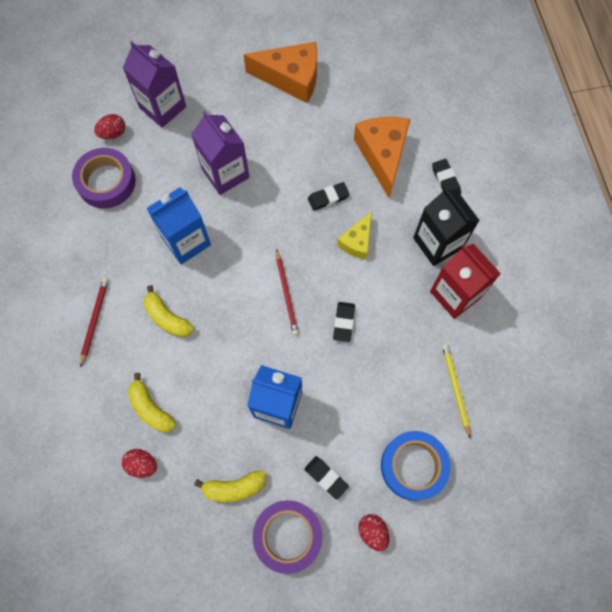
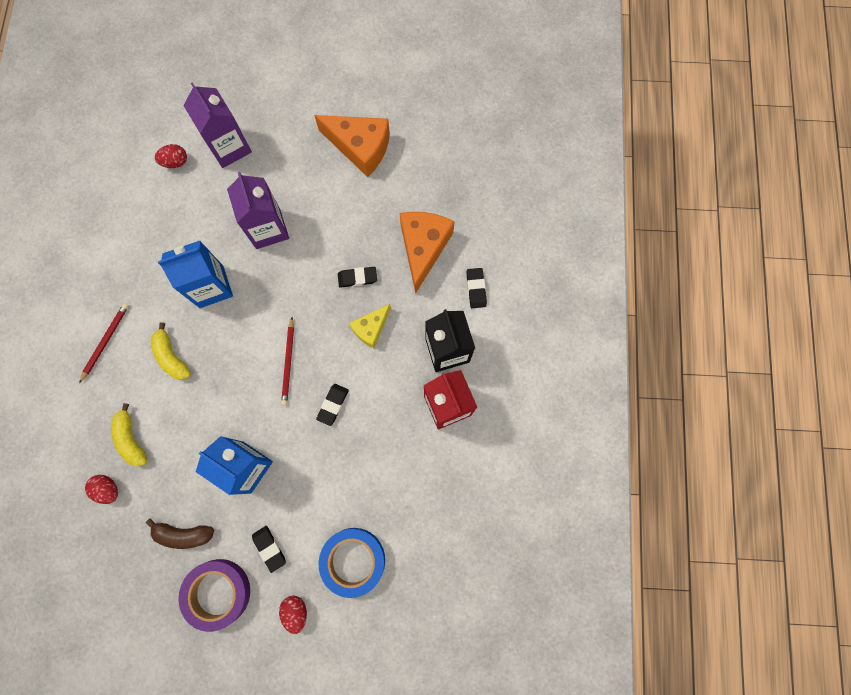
camera: 15 degrees right, 5 degrees up
(106, 182) = (155, 209): purple tape -> none
(234, 488) = (184, 534): yellow banana -> brown banana
(455, 389) = (417, 497): yellow pencil -> none

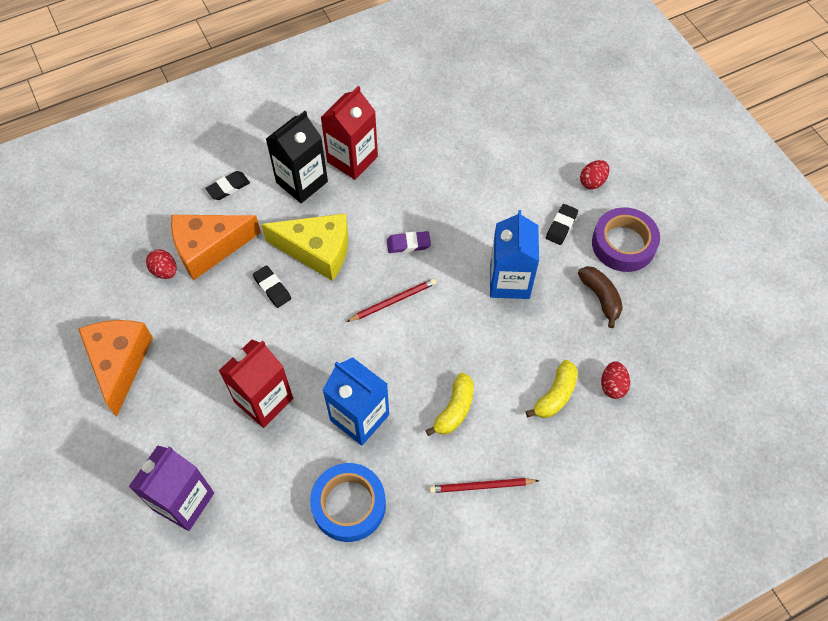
camera: 120 degrees left, 15 degrees down
(175, 162) = (233, 552): red egg -> red egg (165, 271)
(268, 229) = (263, 400): purple carton -> red carton
(333, 405) = (408, 244): black eraser -> purple eraser
(353, 560) = (525, 163): blue tape -> blue tape (349, 505)
(371, 328) = (317, 251): yellow cheese -> yellow cheese, size x1.72

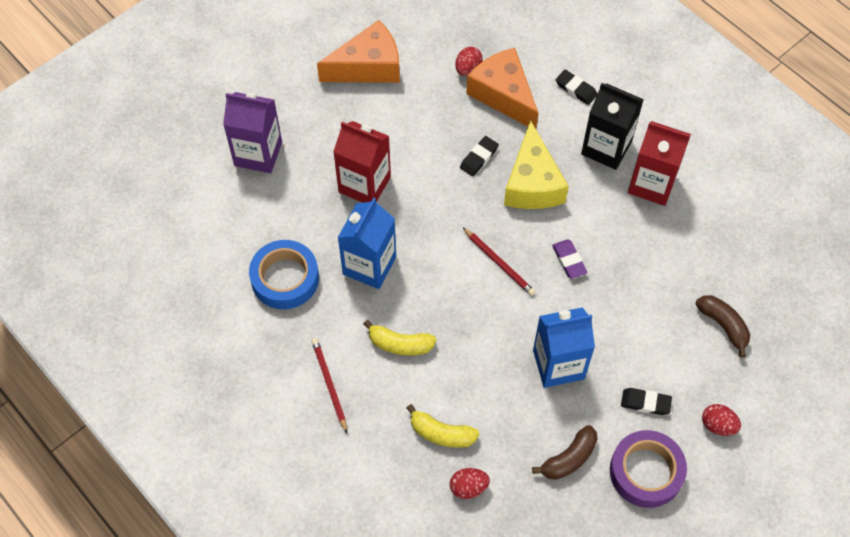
camera: 75 degrees right, 0 degrees up
(504, 150) = (723, 325): none -> brown banana

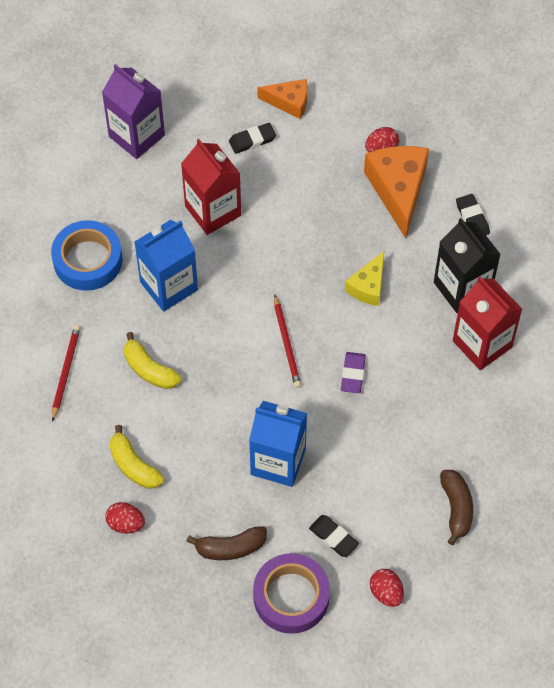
camera: 30 degrees right, 0 degrees up
(368, 66) = (289, 102): orange cheese -> orange cheese, size x0.58
(479, 158) = (334, 238): black eraser -> black eraser (252, 140)
(532, 183) = (368, 286): yellow cheese -> yellow cheese, size x0.58

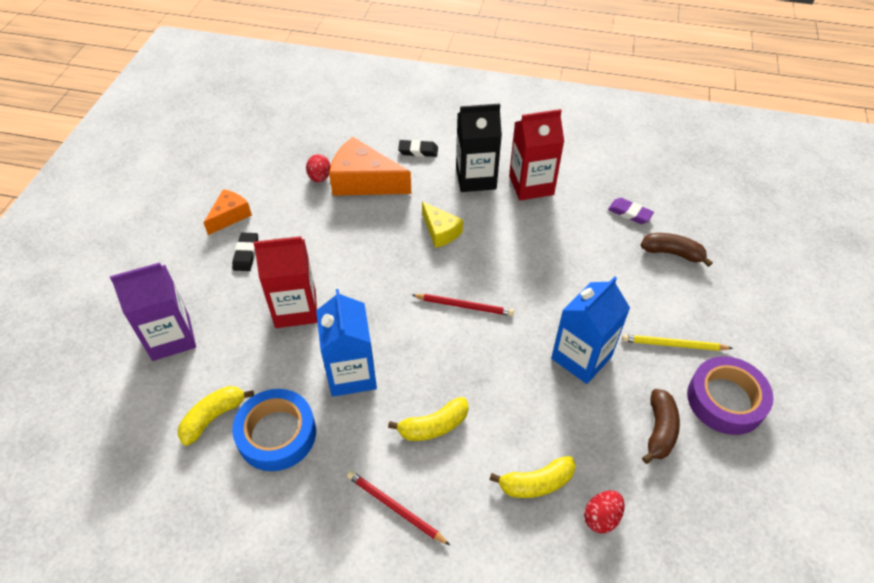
camera: 65 degrees left, 10 degrees down
(81, 208) = (213, 417): none -> yellow banana
(333, 537) = (673, 345): black eraser -> yellow pencil
(353, 374) = (518, 272): purple eraser -> purple eraser (630, 213)
(386, 593) = (739, 328): red egg -> none

